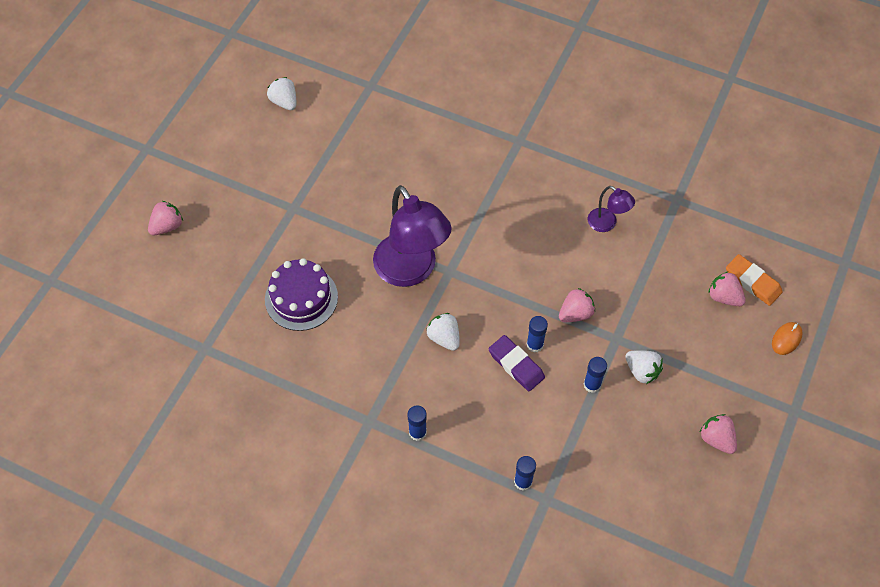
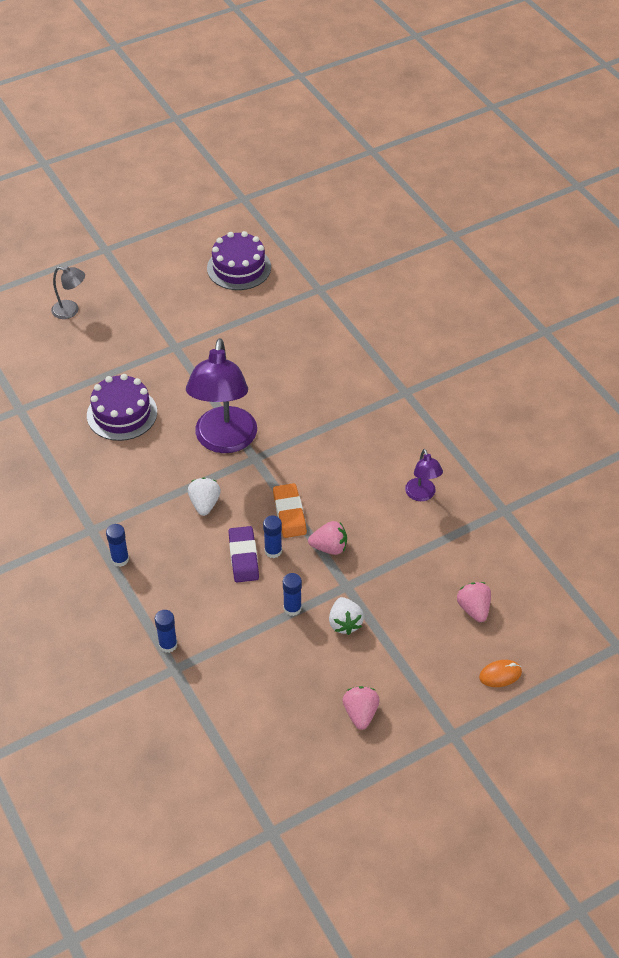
camera: 35 degrees right, 10 degrees down
(167, 226) = (71, 310): pink strawberry -> grey lamp
(284, 102) = (239, 268): white strawberry -> purple cake
(752, 282) = (512, 612): orange eraser -> orange eraser (289, 513)

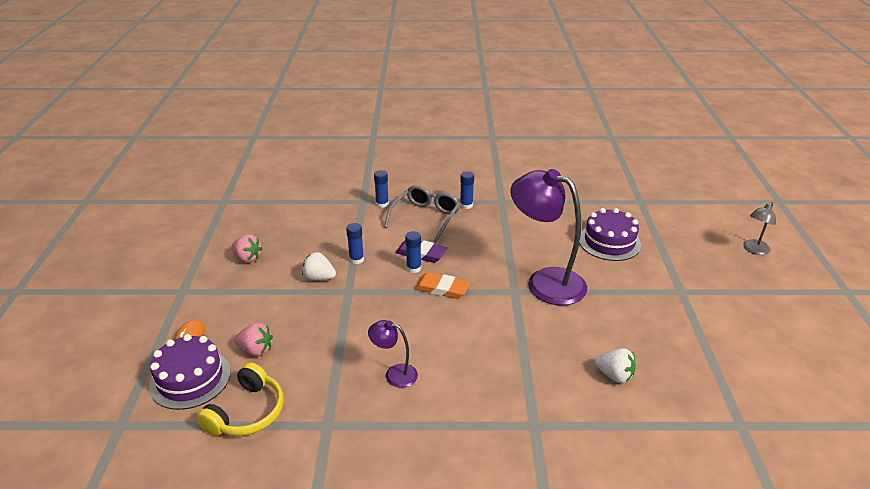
camera: 120 degrees right, 15 degrees down
(171, 586) = (425, 218): none -> grey glasses
(204, 504) = (486, 252): white strawberry -> white strawberry (614, 375)
(239, 268) = (798, 373): purple cake -> purple cake (190, 379)
(329, 547) = (391, 296): pink strawberry -> none
(536, 568) = (247, 412): none -> yellow headphones

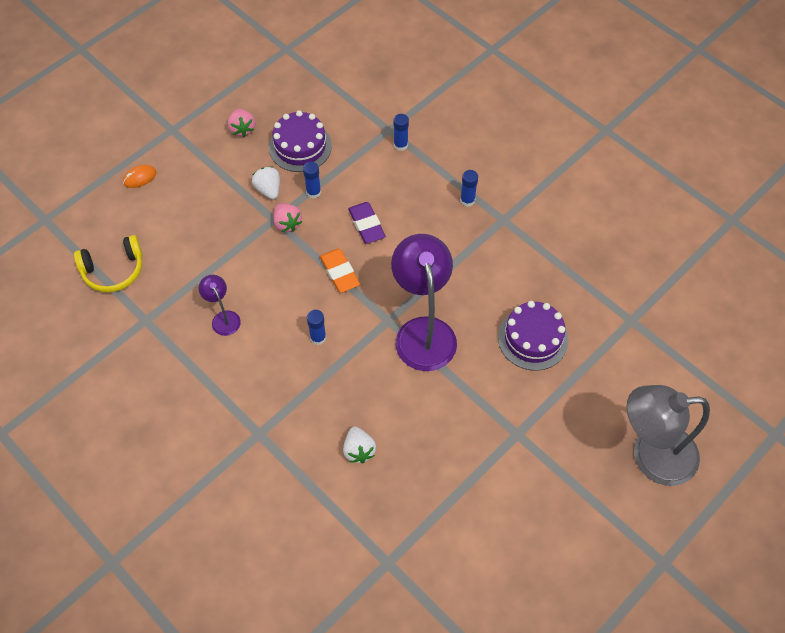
camera: 45 degrees right, 25 degrees up
(190, 379) = (108, 215): purple cake -> purple cake (300, 146)
(256, 350) = (165, 224): pink strawberry -> pink strawberry (287, 223)
(413, 268) = (343, 235): blue glue stick -> blue glue stick (318, 337)
(425, 218) = (416, 188): grey glasses -> none
(754, 250) = (651, 456): grey lamp -> grey lamp, size x2.12

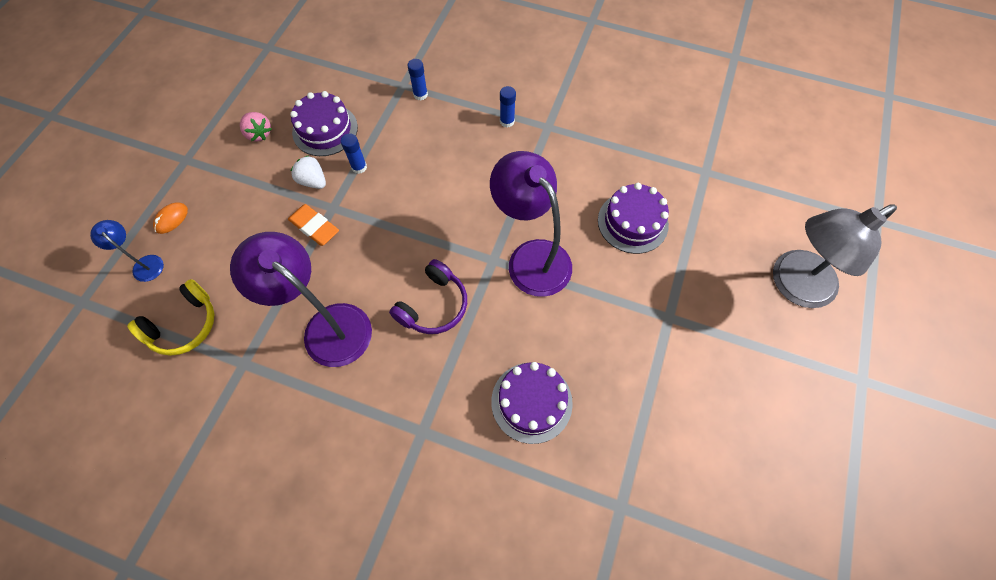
camera: 25 degrees left, 5 degrees up
(104, 207) = (144, 264): none -> blue lamp
(223, 318) = (327, 326): purple lamp -> purple lamp, size x2.12
(287, 223) = (347, 206): pink strawberry -> none
(318, 337) = (433, 305): blue glue stick -> purple headphones
(339, 272) = (422, 233): orange eraser -> orange eraser (314, 227)
(359, 450) = (531, 402): white strawberry -> purple cake
(366, 225) = (426, 178): purple eraser -> none

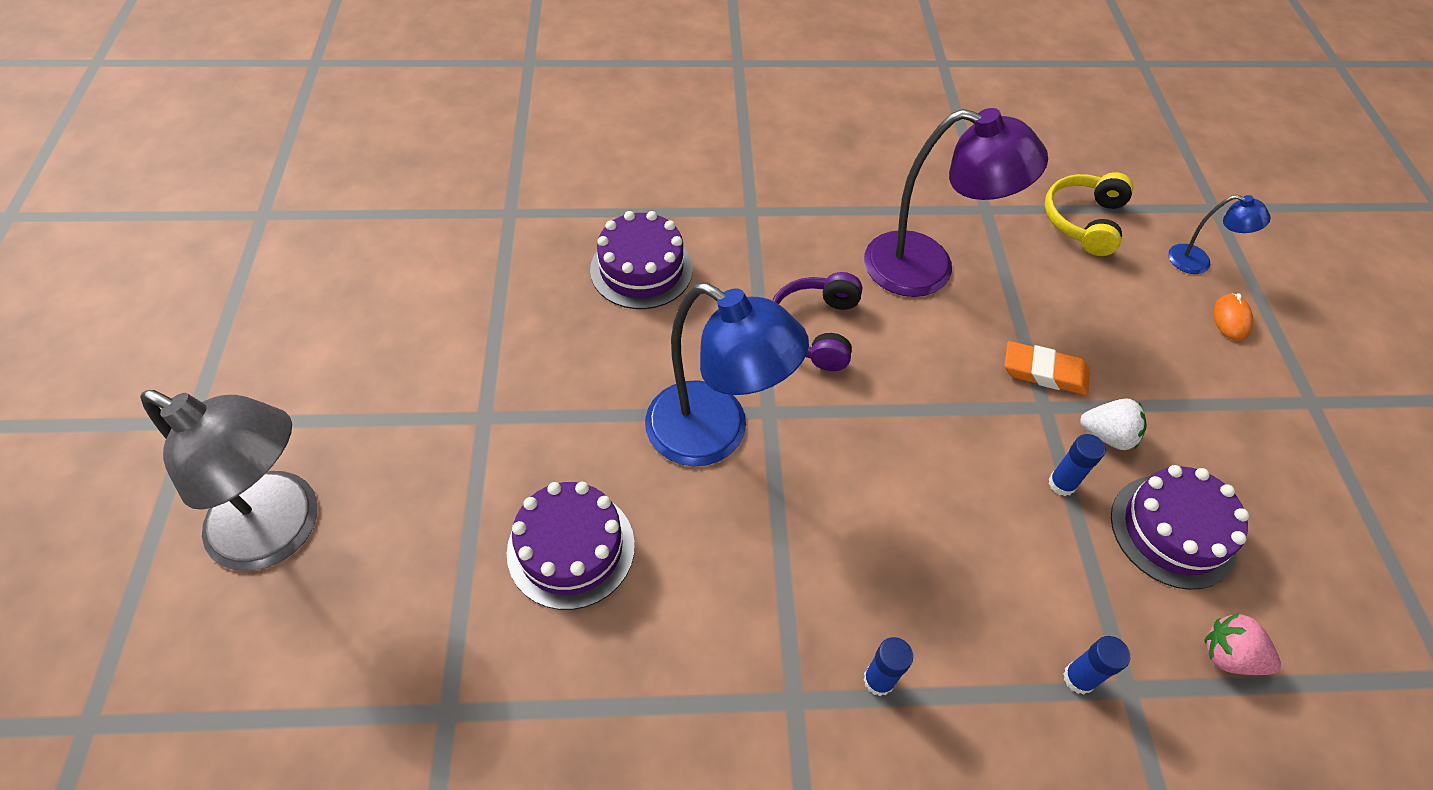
camera: 155 degrees right, 10 degrees down
(259, 134) = (1262, 483): pink strawberry -> pink strawberry (1228, 656)
(531, 257) = (715, 434): purple lamp -> blue lamp
(793, 285) = (282, 530): grey lamp -> grey lamp turned 75 degrees clockwise

